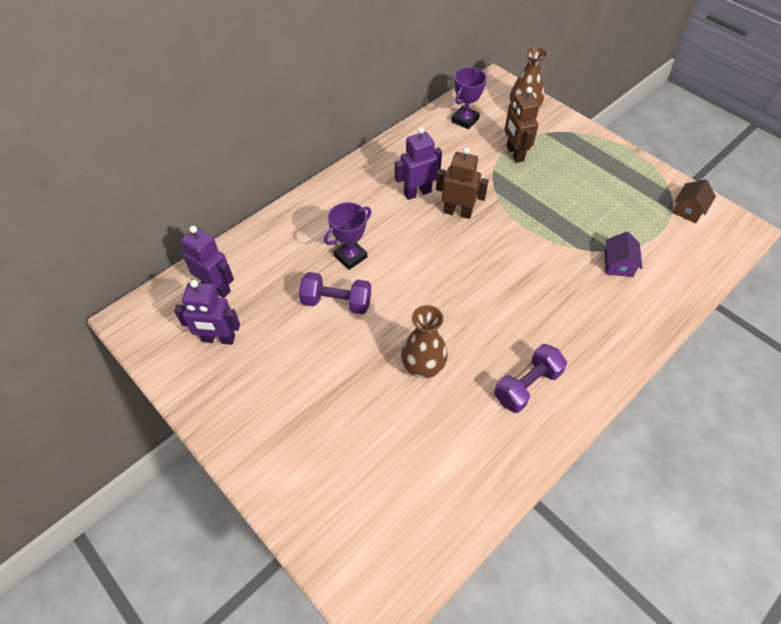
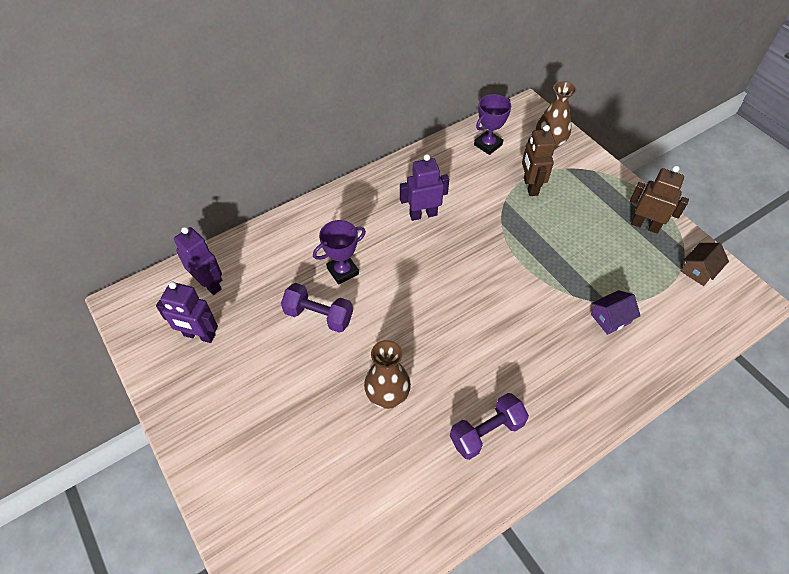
camera: 10 degrees right, 0 degrees up
(457, 212) = (458, 240): brown robot -> brown robot (645, 225)
(618, 264) = (610, 318): purple house -> purple house turned 45 degrees clockwise

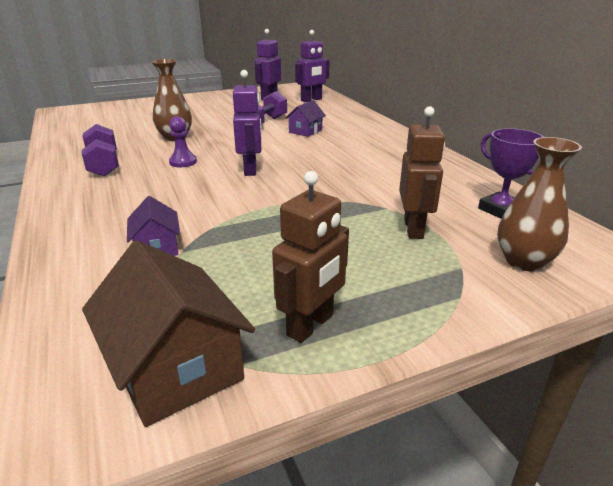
camera: 100 degrees right, 25 degrees down
(343, 271) = (305, 131): purple trophy -> purple house
(423, 214) = (368, 163): purple robot -> purple robot (250, 169)
(458, 358) = (183, 162): none -> purple pawn
(530, 186) = (414, 229): brown robot -> brown robot turned 90 degrees clockwise
(699, 270) = (175, 367): brown house -> brown house, size x1.81

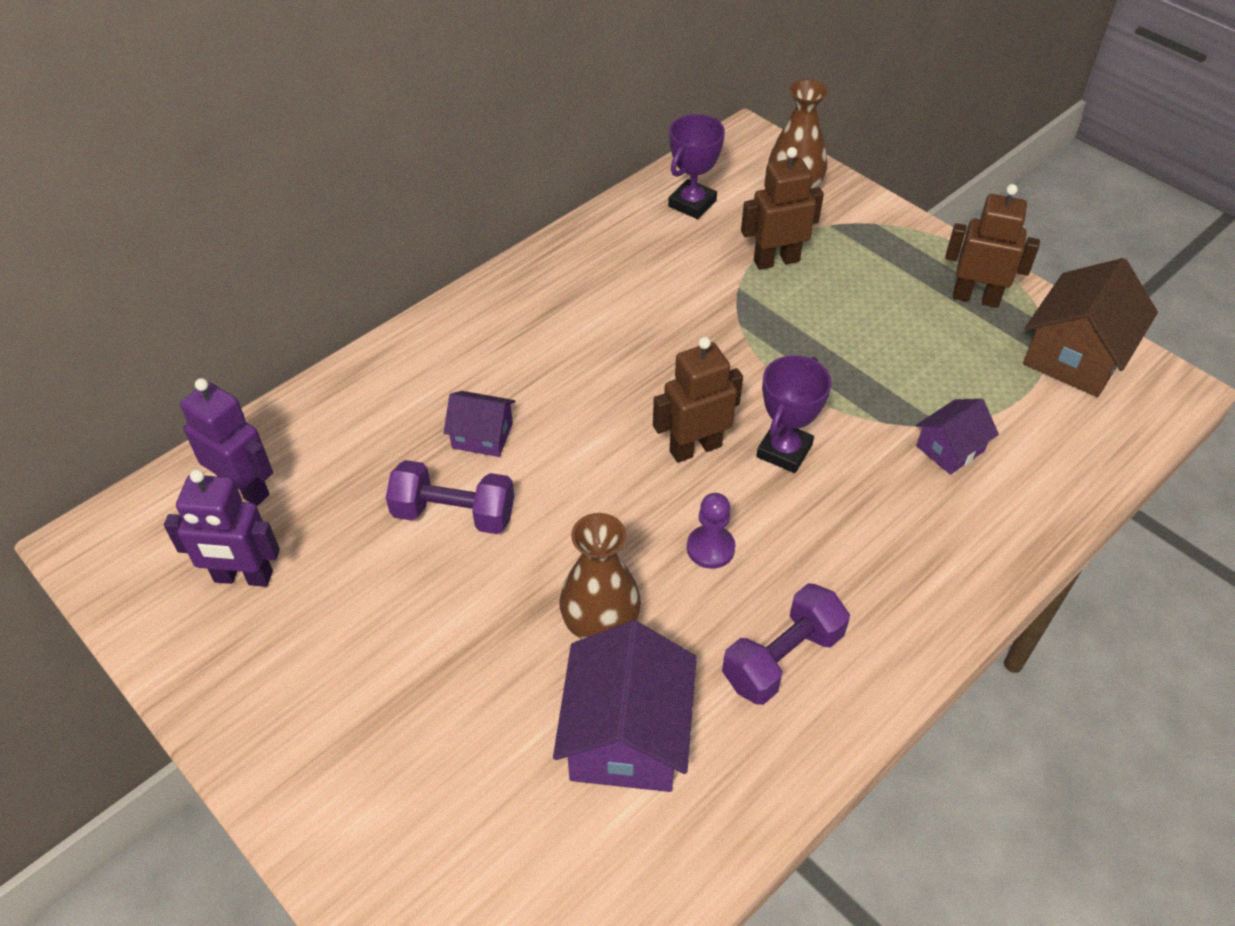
camera: 110 degrees left, 20 degrees up
(121, 135) = (626, 735): none -> purple house
(222, 191) = (784, 451): none -> purple trophy
(250, 169) = (695, 448): purple robot -> brown robot

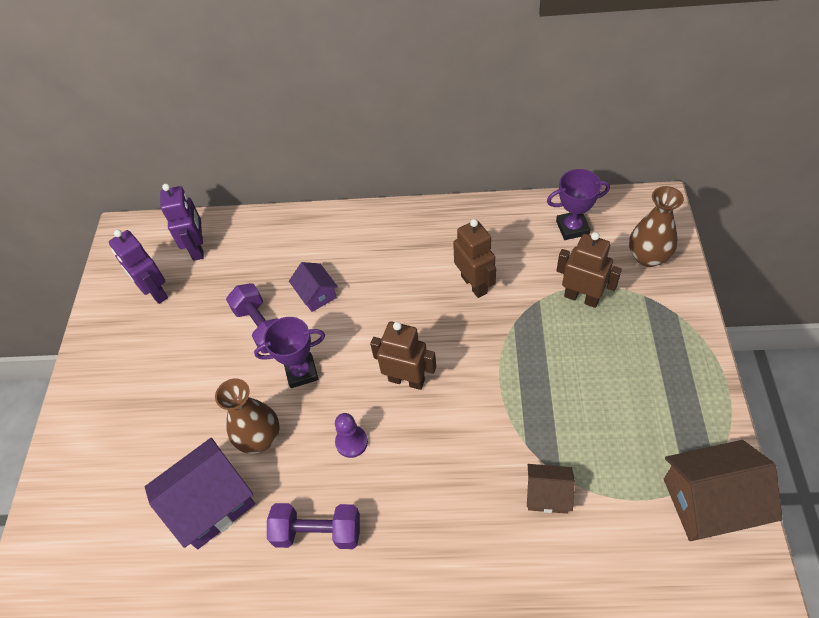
camera: 50 degrees right, 5 degrees up
(784, 451) = (450, 419): purple trophy -> purple trophy (301, 372)
(950, 448) = (547, 494): purple house -> brown house
(976, 297) = (686, 411): brown robot -> brown robot (474, 284)

